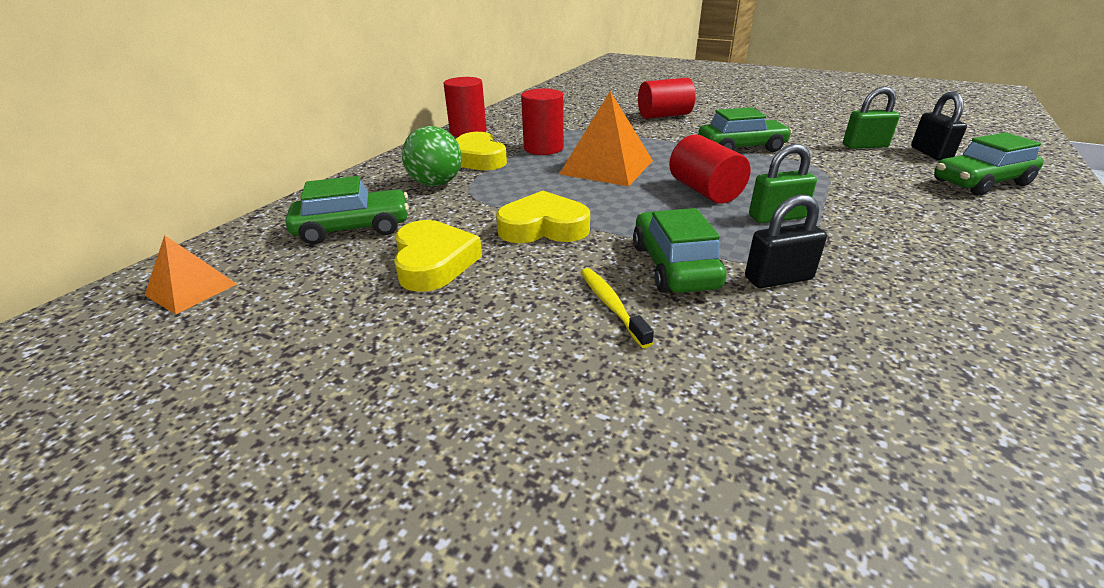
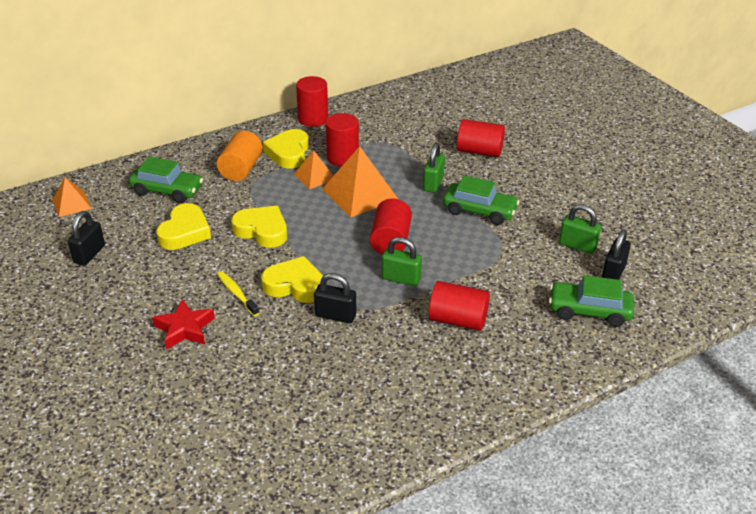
camera: 30 degrees right, 5 degrees up
(287, 346) = (89, 254): none -> black padlock
(436, 184) = (241, 169): green ball -> orange cylinder
(535, 167) = (314, 176): none -> orange pyramid
(599, 391) = (184, 329): none -> red star
(611, 305) = (236, 293): yellow toothbrush -> yellow toothbrush turned 45 degrees counterclockwise
(664, 142) = (433, 183): none -> green padlock
(674, 266) = (295, 285): green car -> yellow heart
(902, 231) = (458, 320): none -> red cylinder

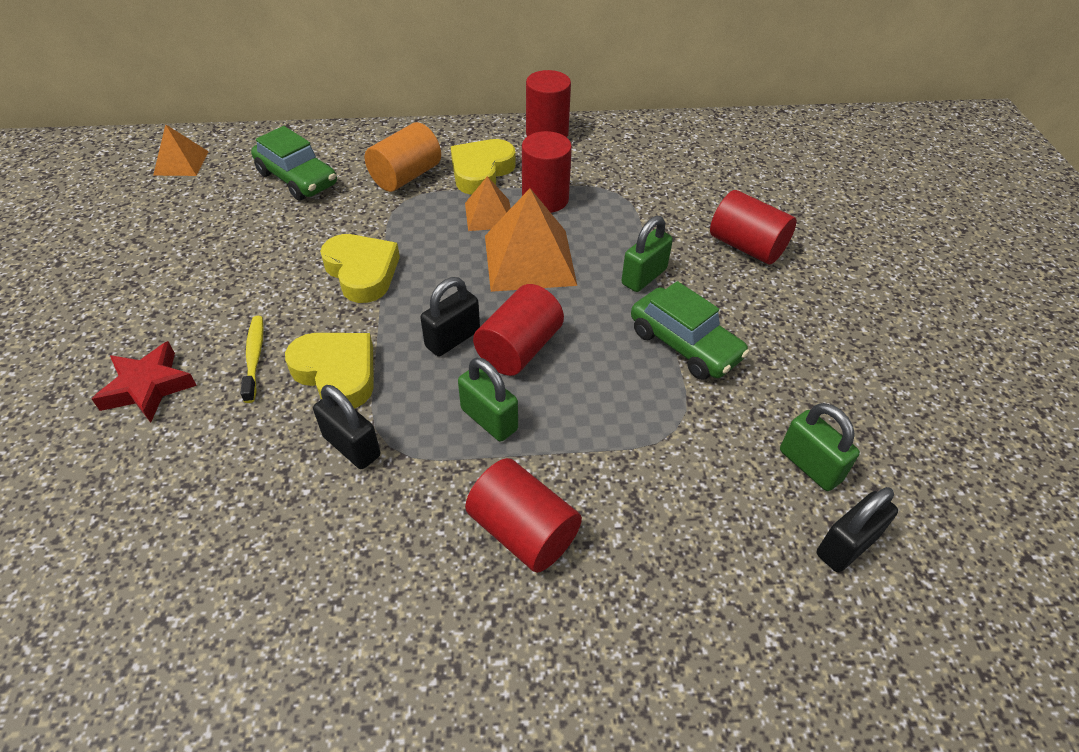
camera: 25 degrees right, 10 degrees up
(89, 254) = (140, 235): black padlock -> black padlock (453, 339)
(185, 232) = (269, 242): yellow heart -> none
(589, 311) = (757, 609): green car -> none

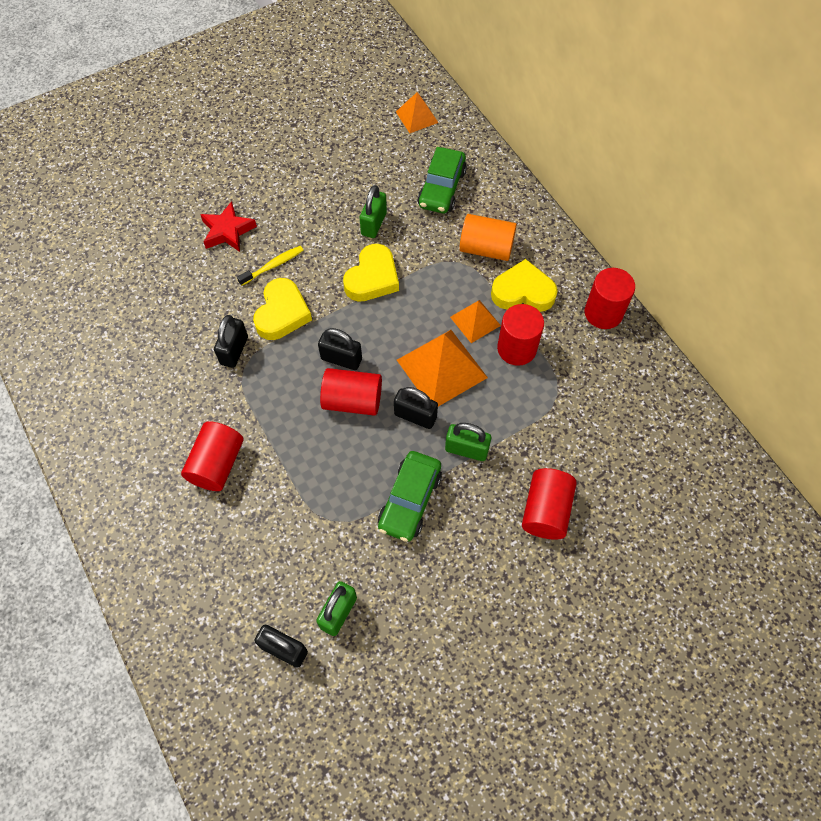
camera: 65 degrees right, 15 degrees up
(489, 419) = (286, 410): green padlock -> green padlock (373, 224)
(576, 301) = (415, 416): none -> black padlock

